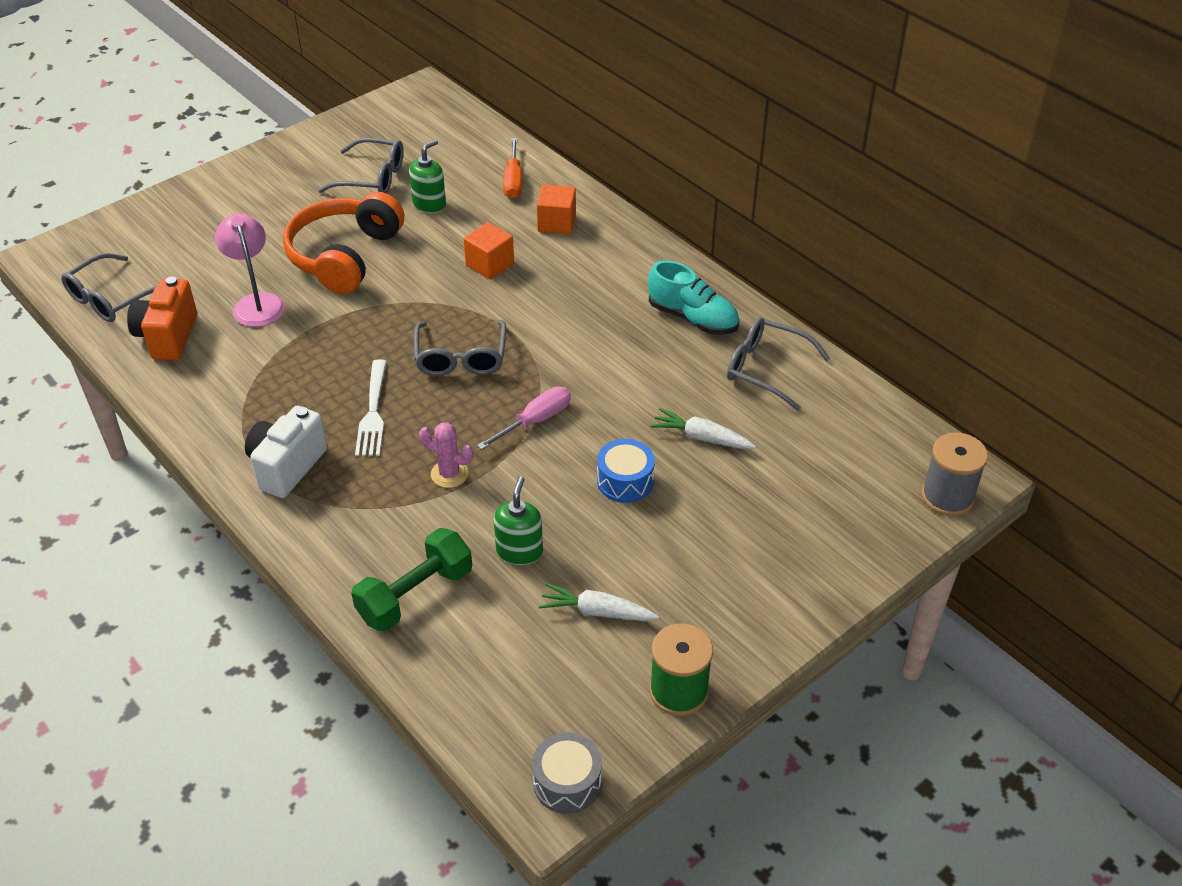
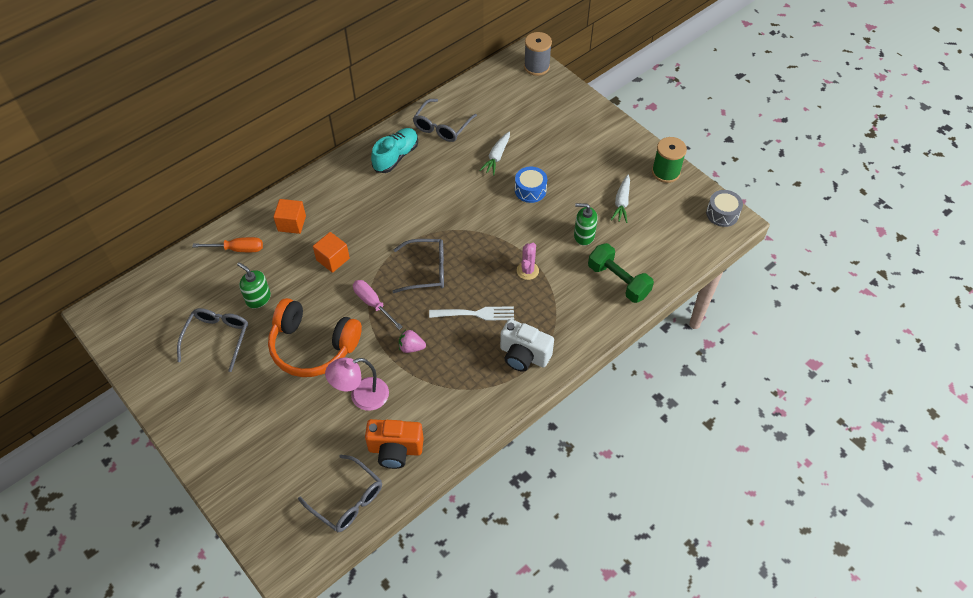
camera: 90 degrees left, 10 degrees up
(325, 346) = (411, 347): none -> pink strawberry
(536, 420) = (483, 230): pink screwdriver -> pink screwdriver (372, 303)

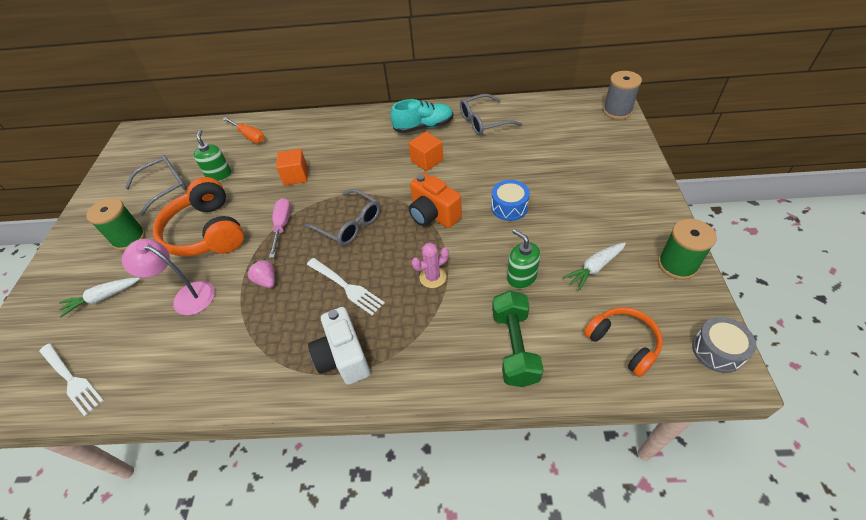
camera: 45 degrees right, 5 degrees down
(246, 394) = (129, 238): none -> green spool
(292, 223) = (300, 137): orange cube -> orange cube (427, 160)
(347, 500) = (71, 379): grey glasses -> white fork
(395, 450) = (151, 363): orange camera -> orange camera (433, 215)
(496, 157) = (506, 165): white carrot -> white carrot (102, 298)
(674, 240) = (623, 343): none -> orange headphones

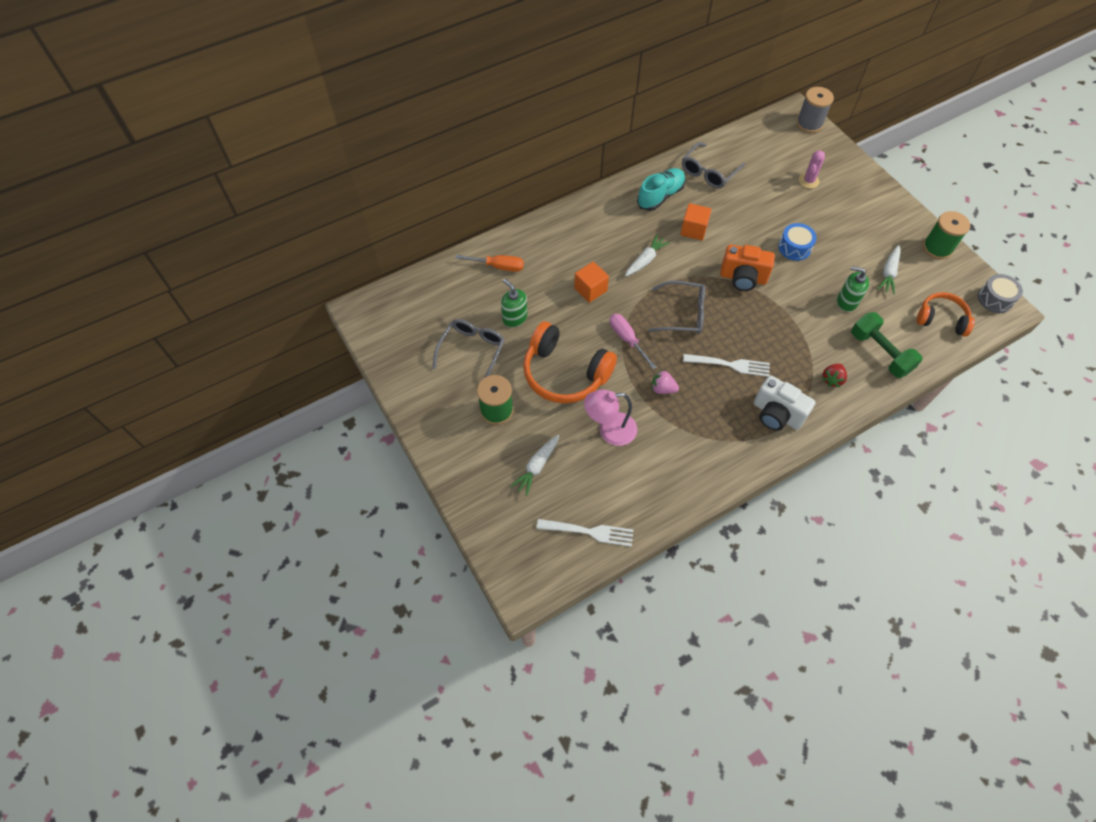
camera: 35 degrees left, 10 degrees up
(362, 170) = (645, 260): none -> white carrot
(432, 277) = (786, 329): pink cactus -> pink cactus (808, 181)
(434, 350) = (832, 379): none -> red strawberry

